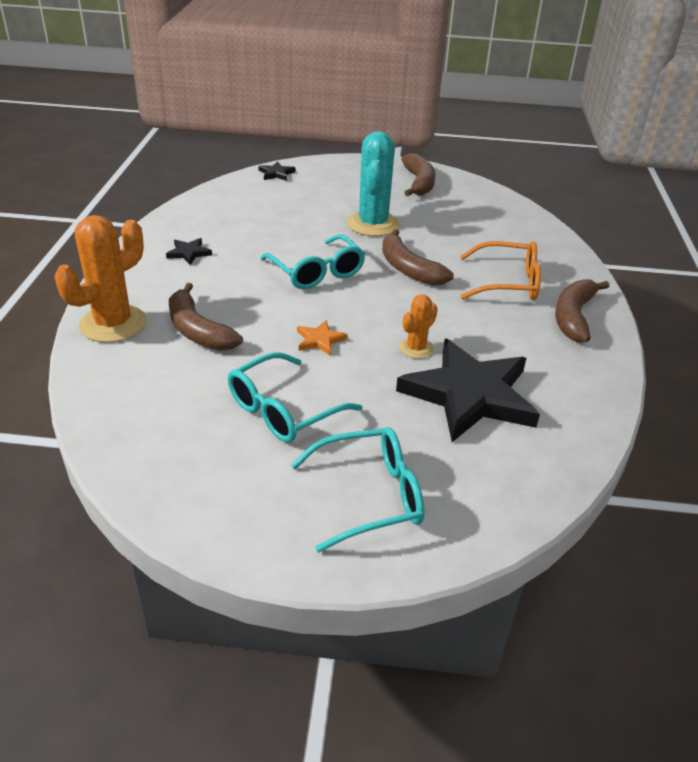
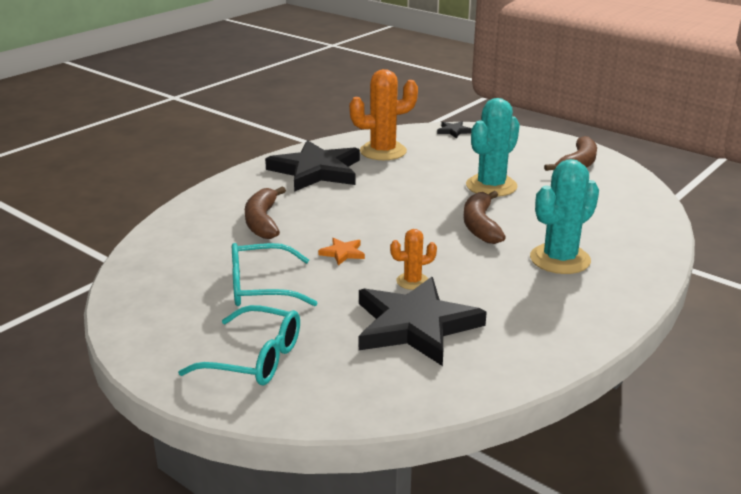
camera: 35 degrees right, 10 degrees down
(113, 324) = (212, 202): orange cactus -> orange cactus (383, 151)
(189, 253) = (316, 171): black star -> black star, size x2.50
(316, 272) = (398, 207): turquoise glasses -> none
(506, 282) = (560, 259): orange glasses -> turquoise cactus
(573, 317) = (591, 303): brown banana -> none

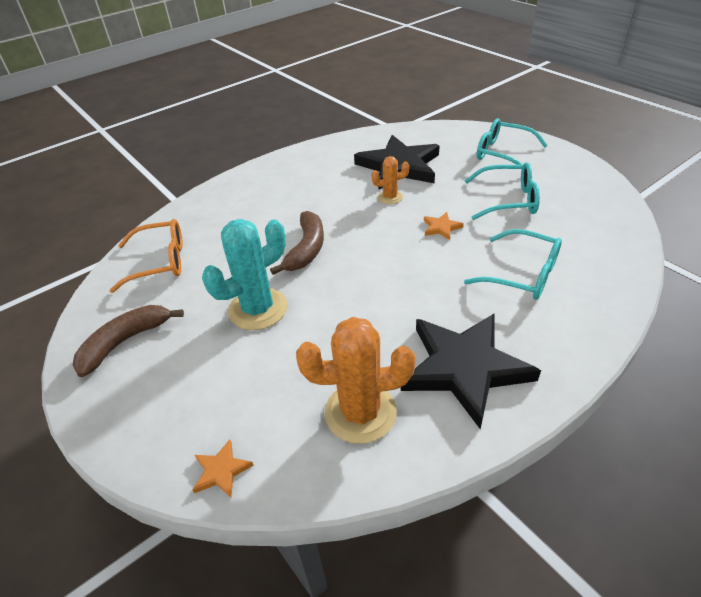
camera: 165 degrees left, 15 degrees up
(262, 221) = (521, 274): brown banana -> turquoise glasses
(453, 131) = (221, 471): black star -> orange star
(560, 259) = (266, 208): turquoise cactus -> none
(619, 207) = (159, 262): none -> orange glasses

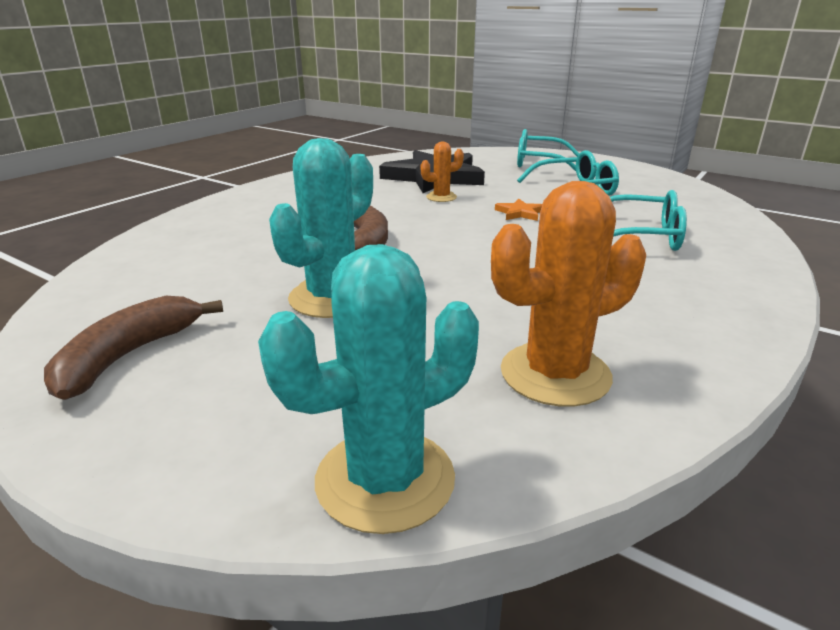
camera: 20 degrees left, 15 degrees down
(159, 262) = (152, 272): orange glasses -> none
(221, 471) = (385, 479): orange star -> turquoise cactus
(464, 368) = (651, 314): black star -> none

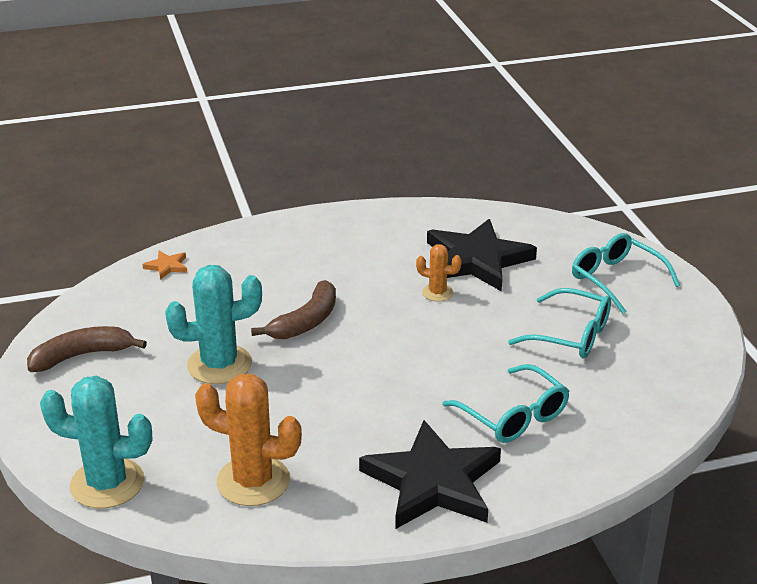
camera: 40 degrees right, 5 degrees up
(520, 213) = (467, 342): orange star -> orange star (167, 266)
(691, 296) = (433, 482): none -> black star

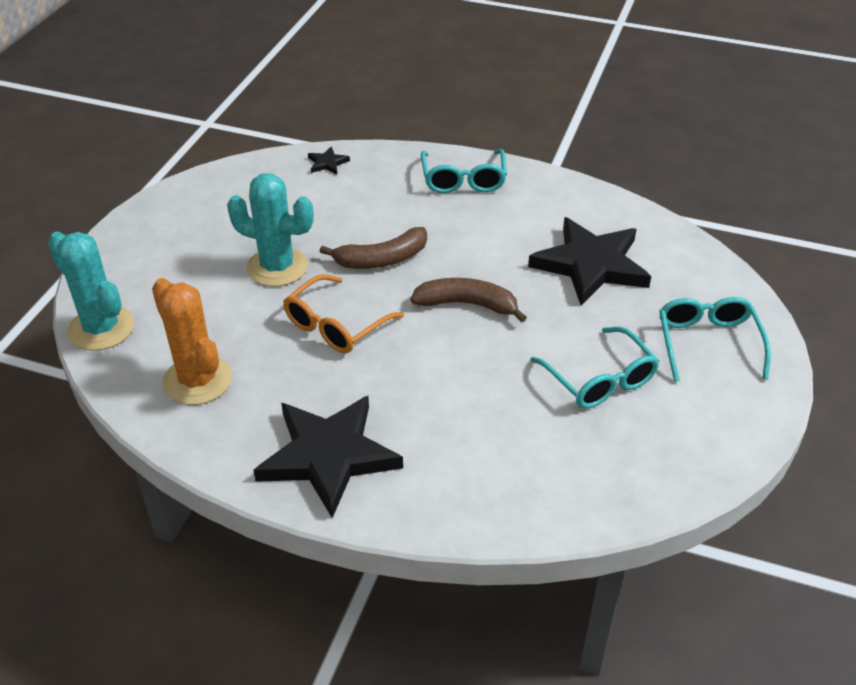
camera: 35 degrees right, 10 degrees up
(82, 356) = (191, 214): brown banana -> brown banana (467, 304)
(167, 266) = (327, 163): orange star -> black star
(325, 386) = (336, 325): none -> orange glasses
(437, 293) = (520, 281): orange cactus -> none
(512, 415) = (461, 431): turquoise glasses -> turquoise glasses (463, 179)

